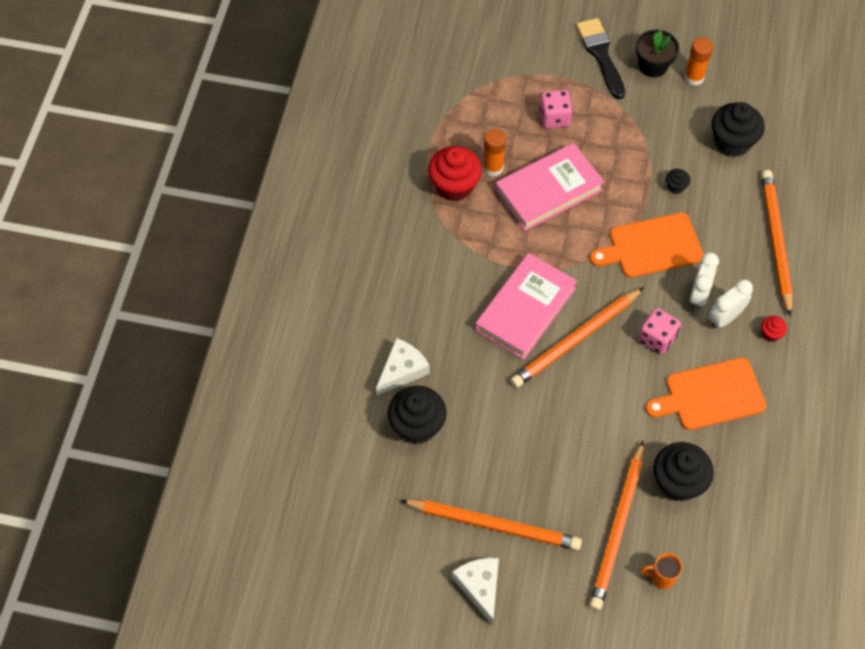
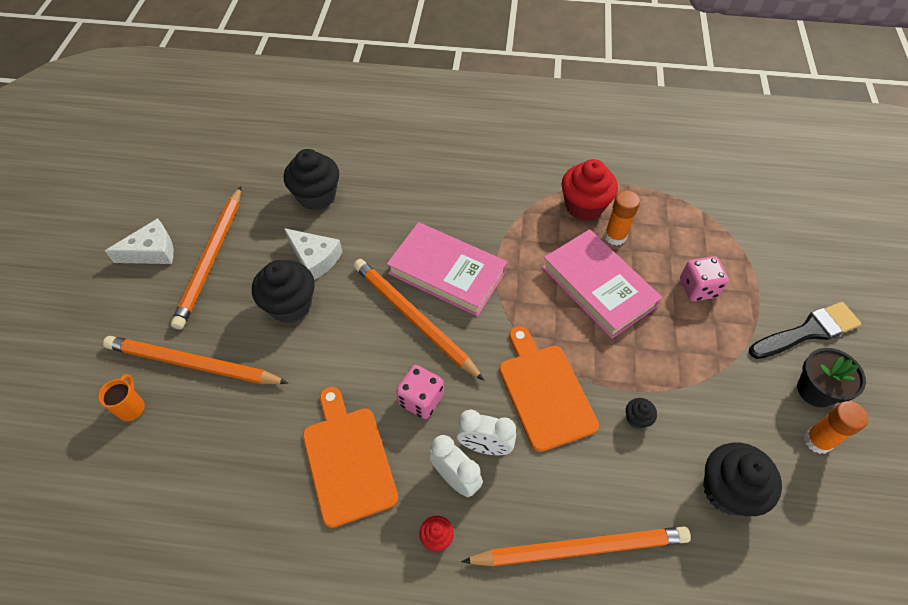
camera: 85 degrees right, 5 degrees down
(402, 370) = (373, 182): white cheese -> white cheese (315, 258)
(678, 482) = (239, 424): black cupcake -> black cupcake (290, 305)

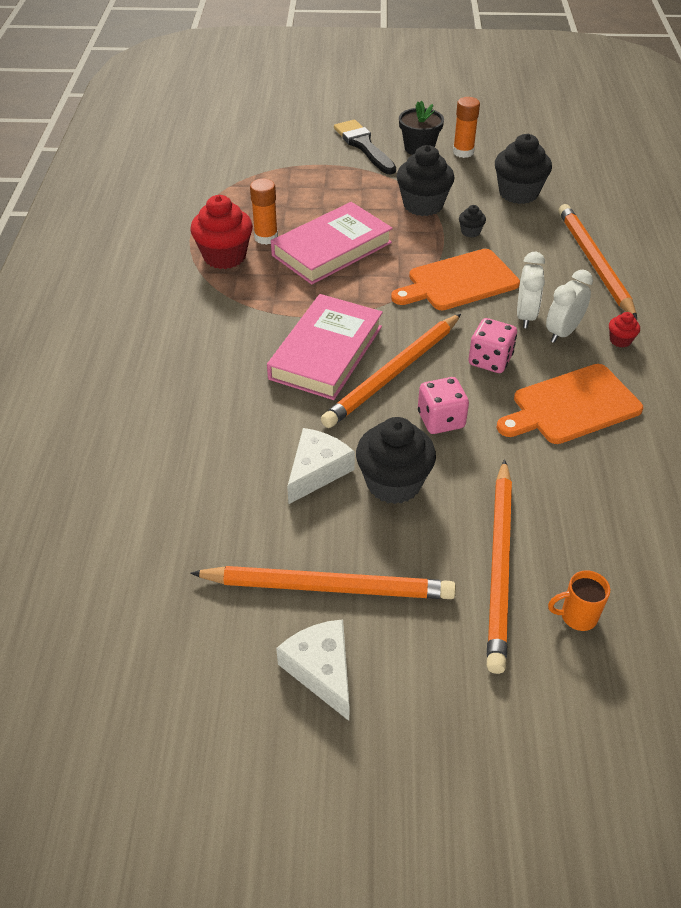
camera: 95 degrees left, 10 degrees down
(317, 196) = (206, 486): black cupcake -> black cupcake (423, 205)
(698, 288) = (326, 194): pink dice -> pink dice (441, 420)

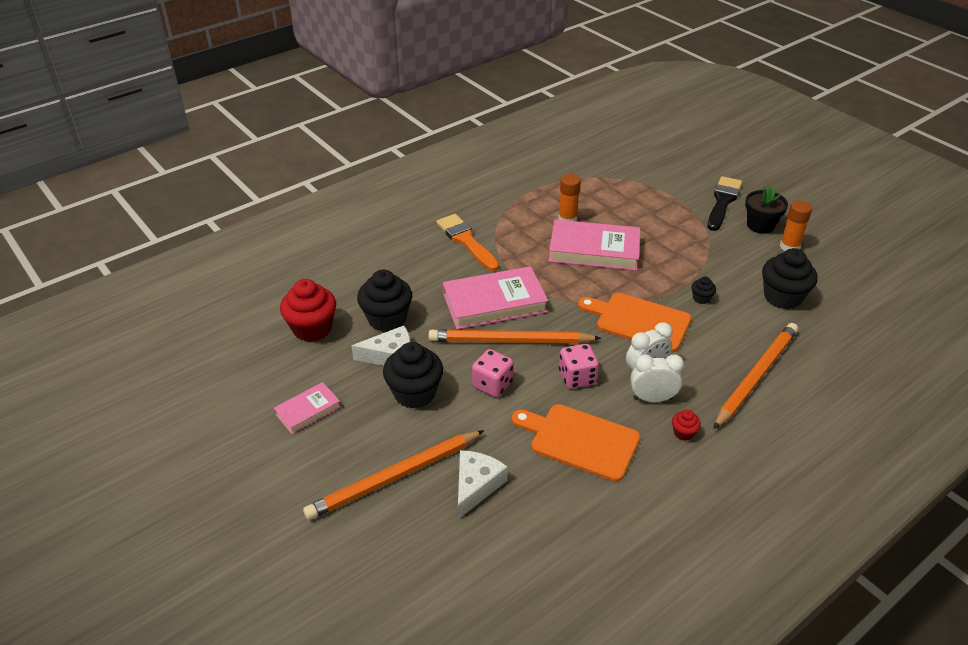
camera: 50 degrees right, 5 degrees down
(207, 317) = (466, 241): none -> orange brush
(224, 256) = (528, 215): red cupcake -> red cupcake (312, 328)
(321, 670) = (247, 441): white cheese -> white cheese (476, 485)
(328, 586) = (308, 410): orange pencil -> pink book
(423, 205) = (698, 262): black cupcake -> black cupcake (387, 319)
(577, 616) = (387, 536): orange mug -> none

